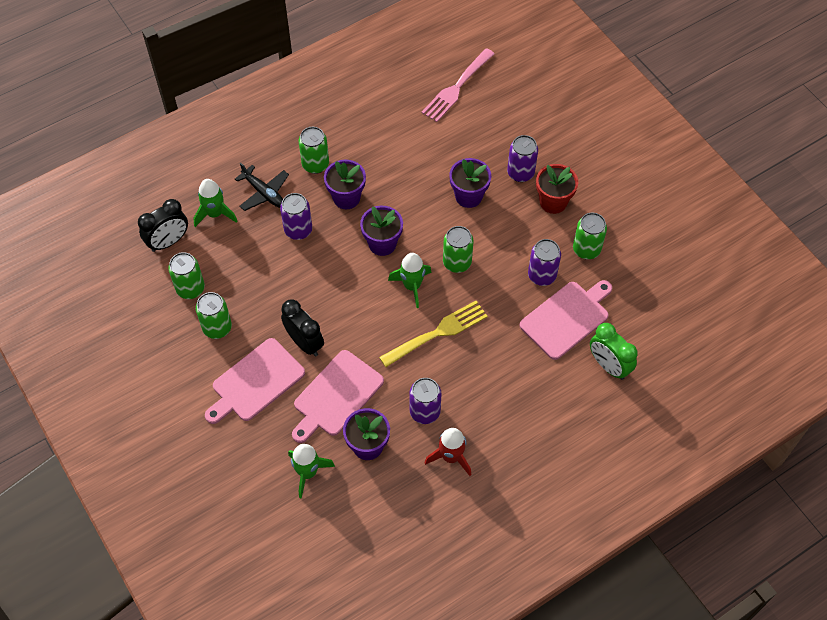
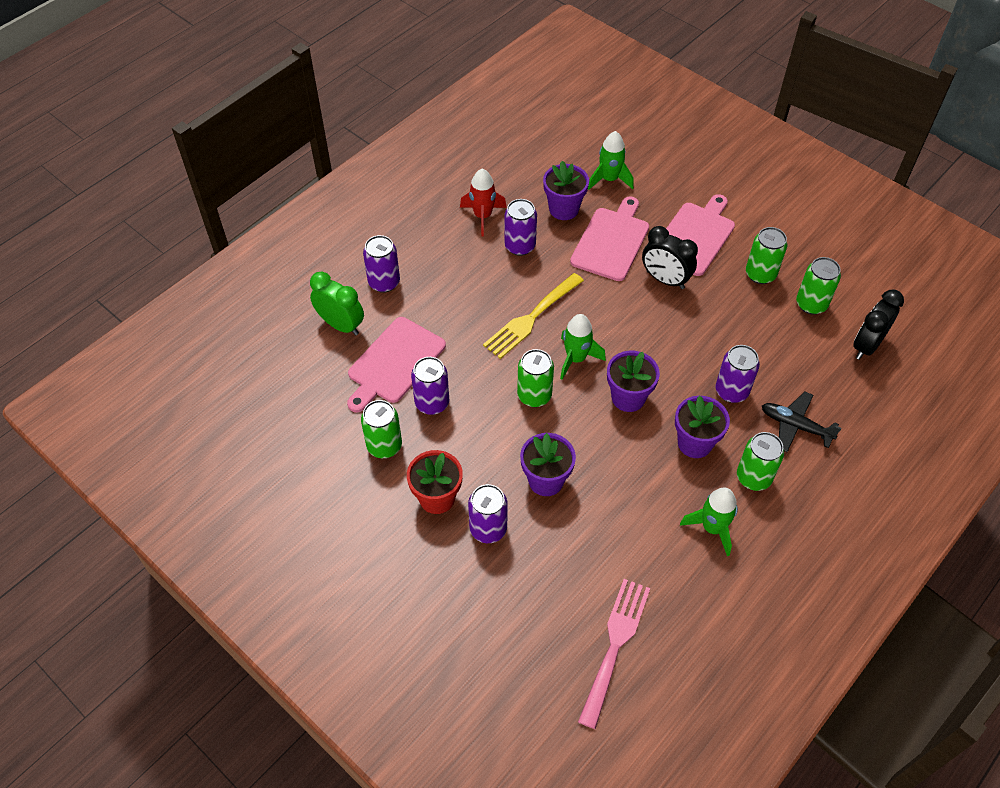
camera: 165 degrees right, 5 degrees down
(215, 214) = (836, 388): green rocket -> green rocket (712, 528)
(563, 402) = (384, 282): none -> purple can

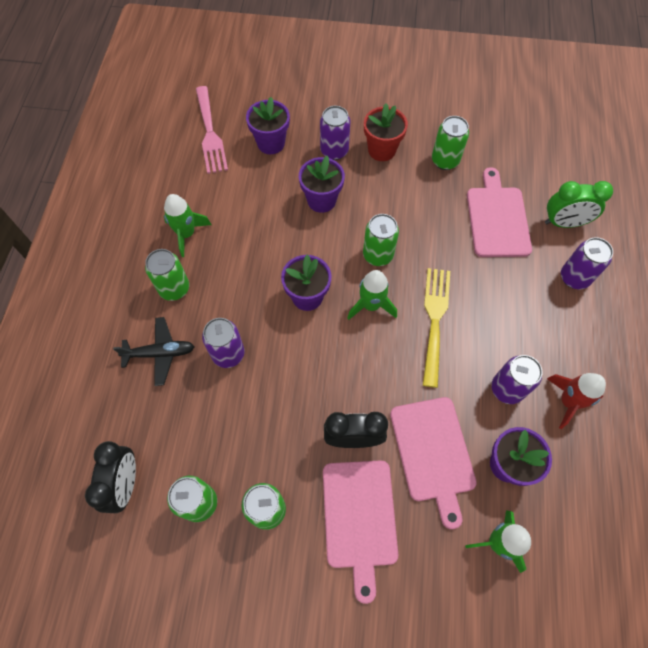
camera: 145 degrees right, 10 degrees up
(432, 403) = (443, 206): purple can -> none
(694, 443) = (233, 290): purple flower pot -> purple flower pot (271, 143)

